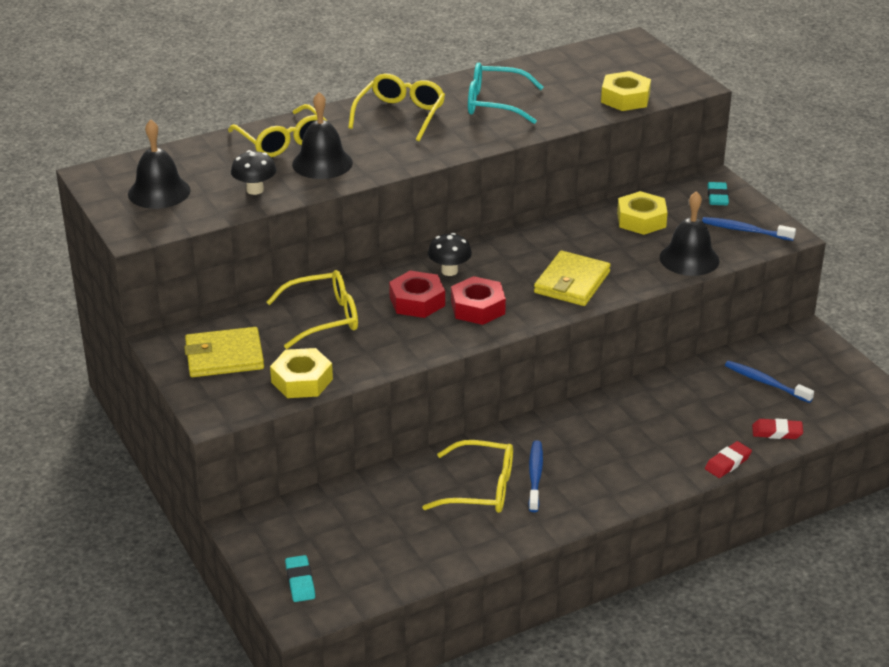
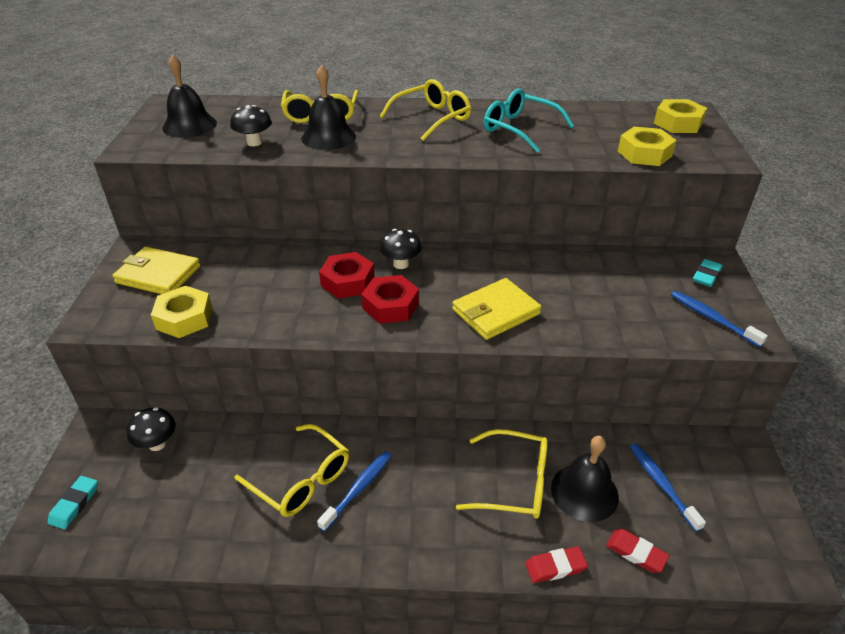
camera: 30 degrees right, 5 degrees up
(320, 515) = (157, 444): none -> black mushroom
(323, 318) = (263, 269): yellow glasses -> yellow glasses (514, 483)
(641, 220) = (612, 274): yellow nut -> yellow nut (678, 123)
(689, 259) = (630, 328): black bell -> black bell (584, 492)

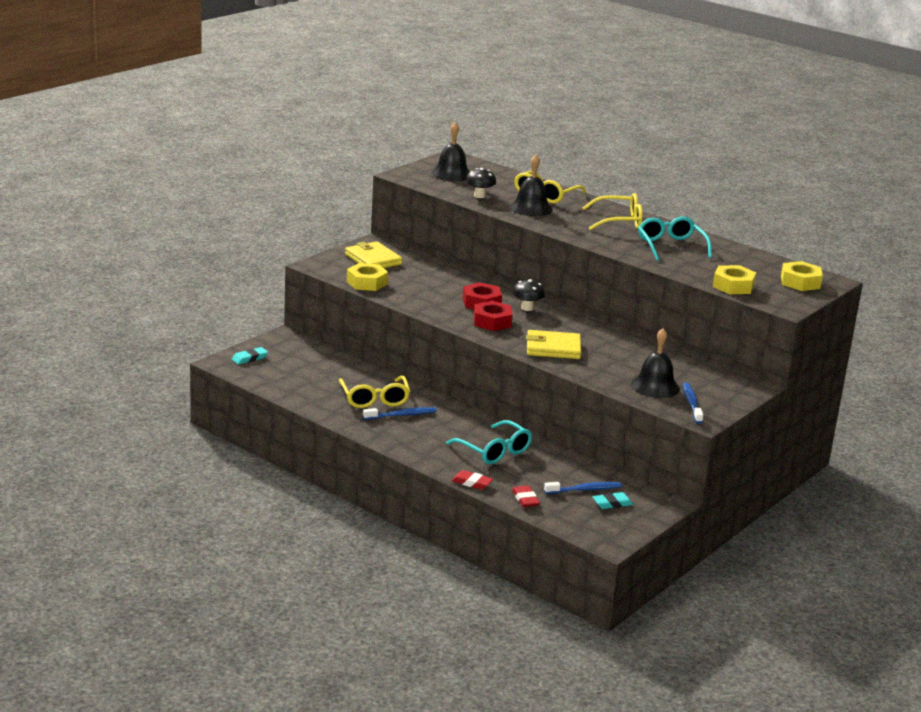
camera: 35 degrees right, 15 degrees down
(157, 444) = (312, 355): black mushroom -> none
(514, 483) = (494, 451): yellow glasses -> turquoise glasses
(584, 492) = (531, 471): black bell -> black bell (655, 386)
(662, 485) = (584, 490): blue toothbrush -> blue toothbrush turned 60 degrees clockwise
(706, 276) = (730, 389): turquoise eraser -> turquoise eraser (612, 503)

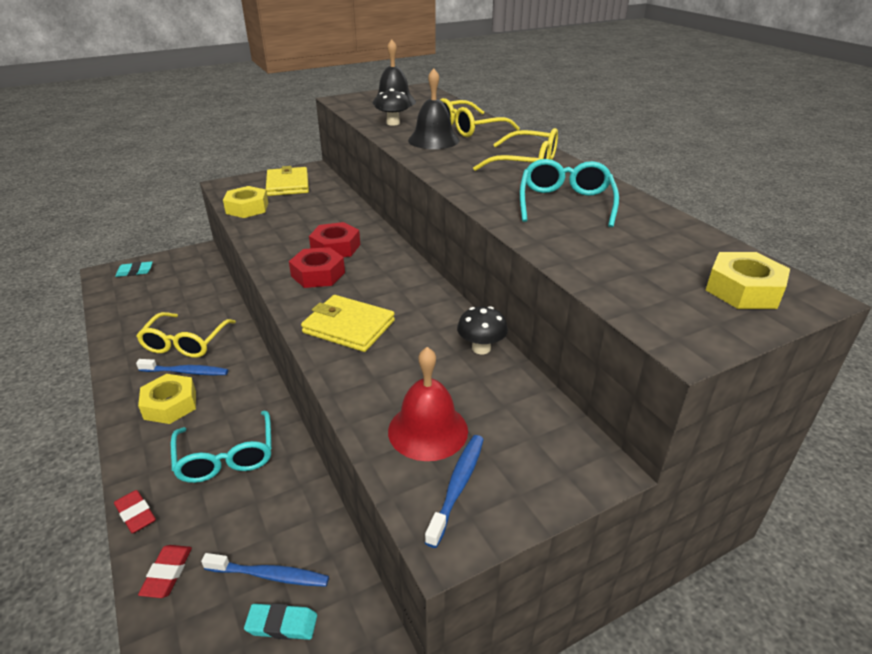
camera: 25 degrees right, 10 degrees up
(527, 308) = (380, 261): black mushroom -> black mushroom (481, 348)
(655, 386) = (428, 430): black bell -> red bell
(733, 286) = (612, 281): yellow nut -> yellow nut (170, 405)

